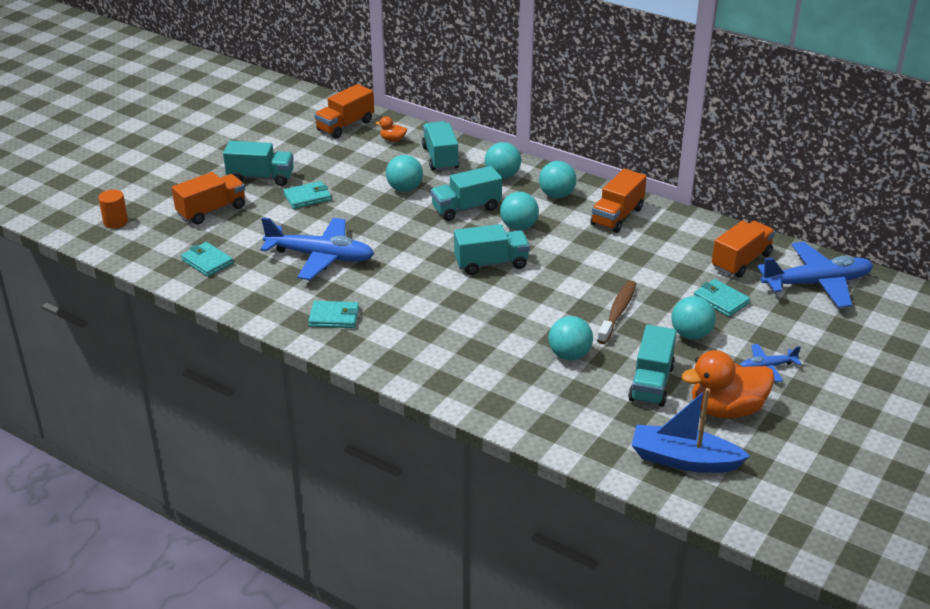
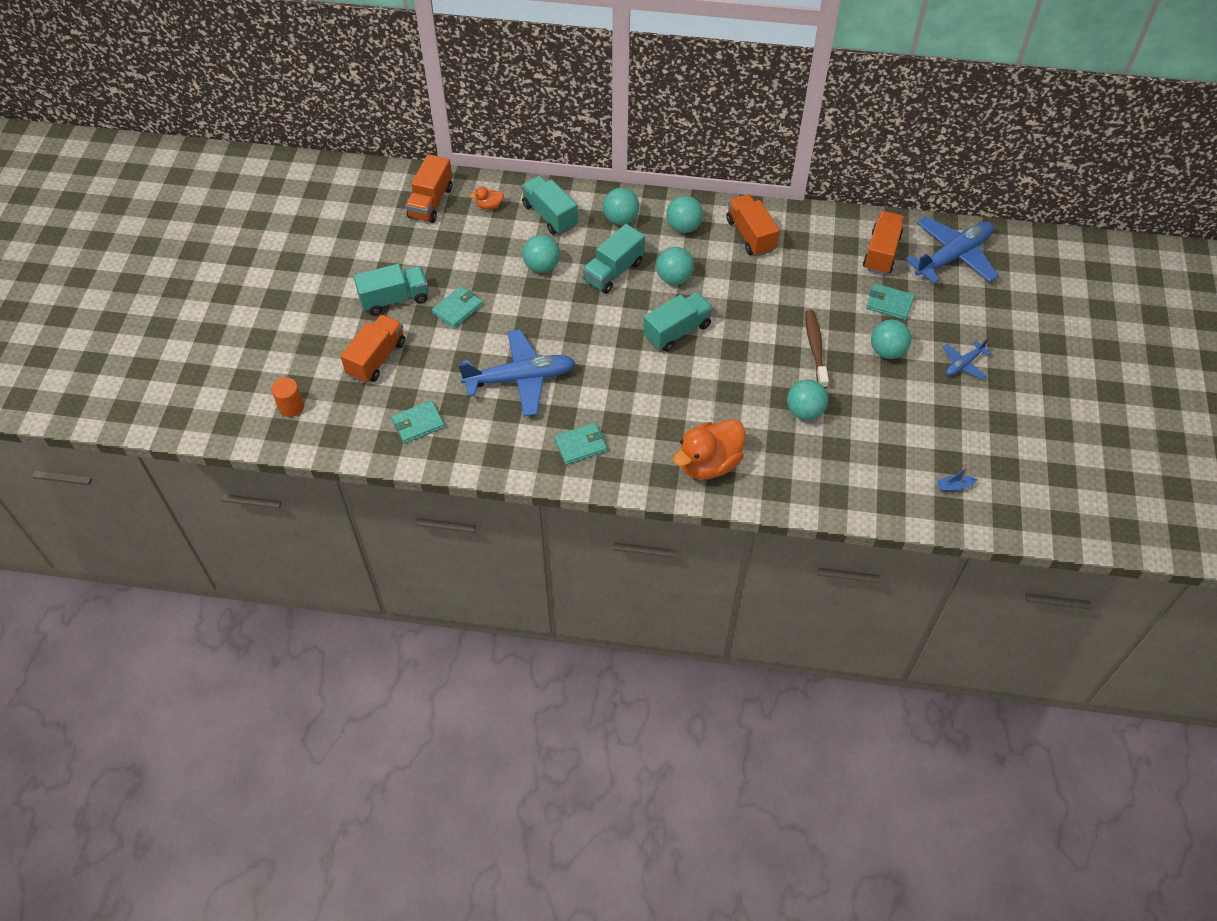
camera: 25 degrees left, 20 degrees up
(207, 262) = (418, 424): turquoise wallet -> turquoise wallet turned 45 degrees counterclockwise
(617, 216) = (750, 235): orange truck -> orange truck turned 150 degrees clockwise
(651, 383) = (886, 416): turquoise truck -> none
(684, 460) = (954, 486): blue boat -> blue boat, size x0.41
(726, 409) = (957, 421): orange duck -> orange duck (709, 464)

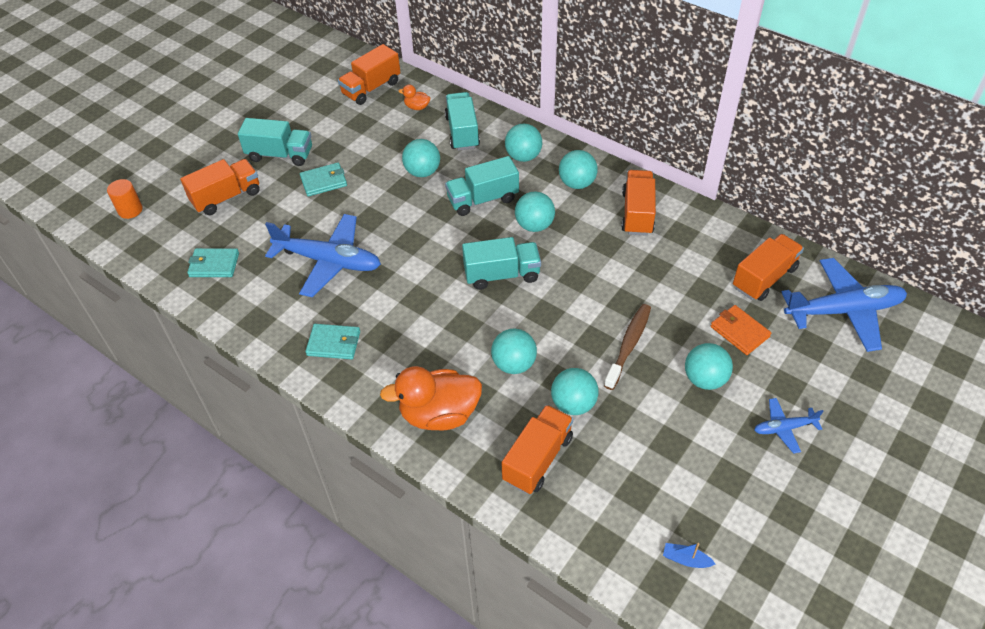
camera: 30 degrees right, 5 degrees down
(738, 400) = (514, 364): none -> turquoise ball
(806, 464) = (538, 459): none -> orange truck
(889, 303) = (739, 332): turquoise wallet -> orange wallet

